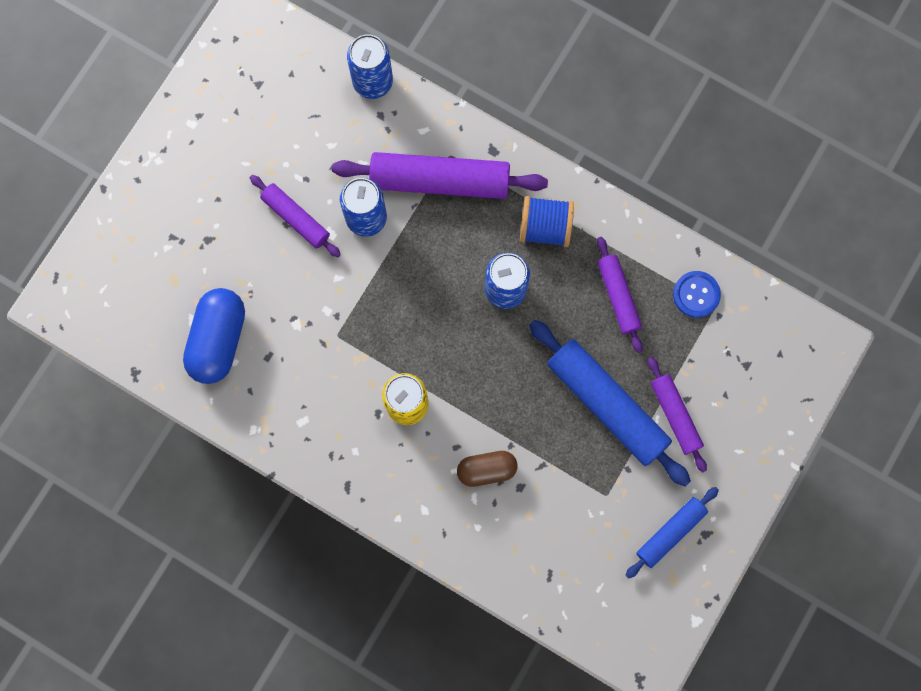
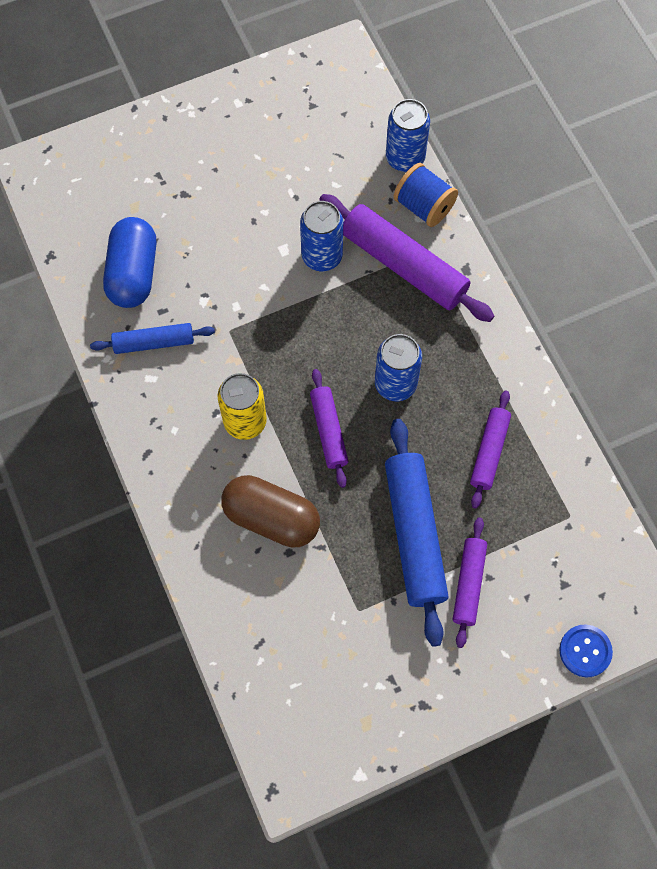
camera: 35 degrees right, 10 degrees down
(219, 340) = (133, 273): blue capsule -> blue capsule turned 45 degrees counterclockwise
(296, 218) = (265, 221): purple rolling pin -> purple rolling pin (328, 431)
(486, 469) = (271, 518): brown capsule -> brown capsule, size x1.61
(545, 227) = (466, 356): blue spool -> blue spool (424, 206)
(670, 532) = (392, 681): blue rolling pin -> blue rolling pin (154, 342)
(696, 294) = (560, 495): blue button -> blue button (585, 651)

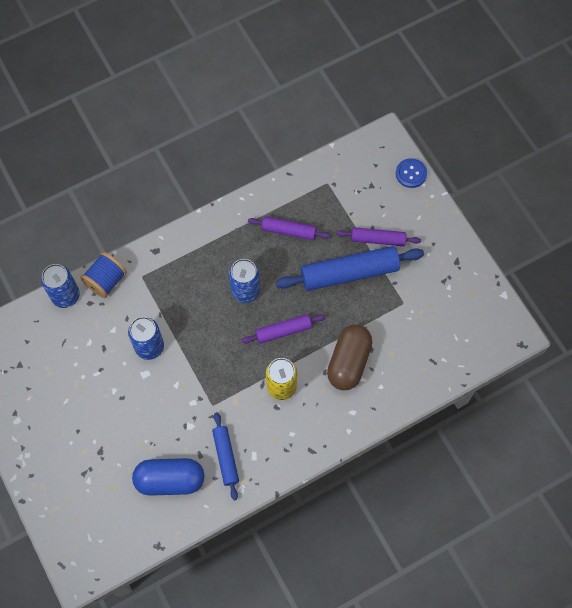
camera: 95 degrees left, 0 degrees up
(403, 265) = (154, 291): purple rolling pin -> none

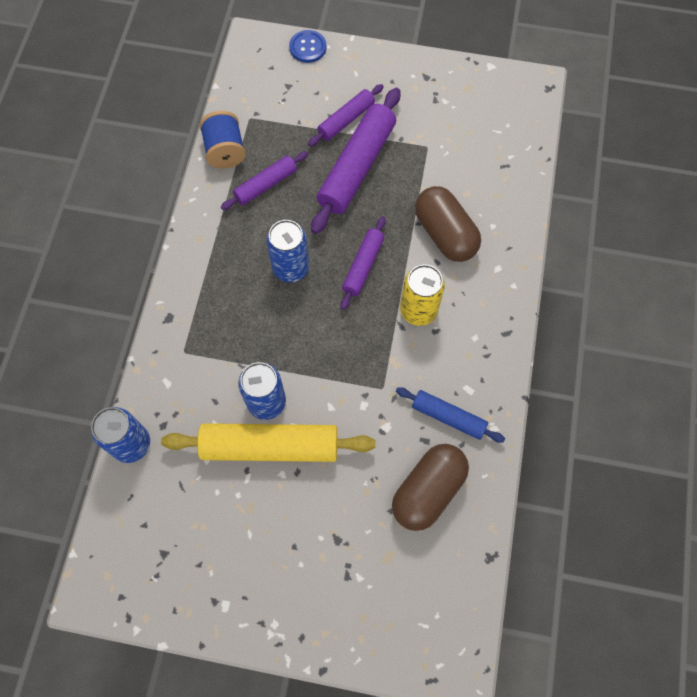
camera: 50 degrees left, 0 degrees up
(106, 281) = (154, 390): blue spool -> blue spool (225, 151)
(124, 370) = (270, 447): none -> yellow rolling pin
(170, 480) = (428, 490): blue capsule -> brown capsule
(349, 273) = (356, 167): blue rolling pin -> purple rolling pin

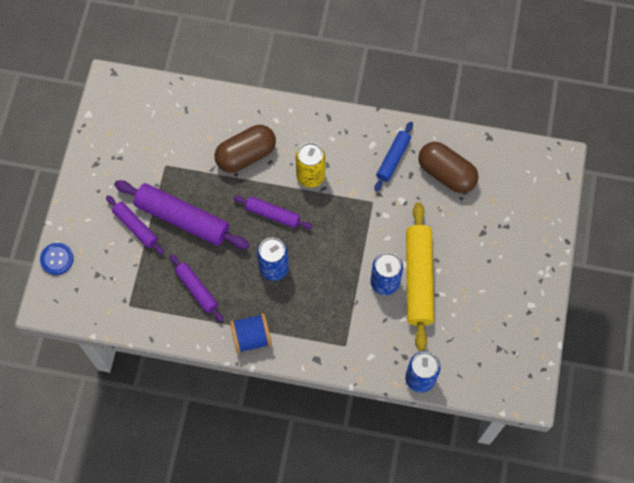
camera: 90 degrees left, 0 degrees up
(225, 151) = (162, 324): blue spool -> blue spool (251, 337)

